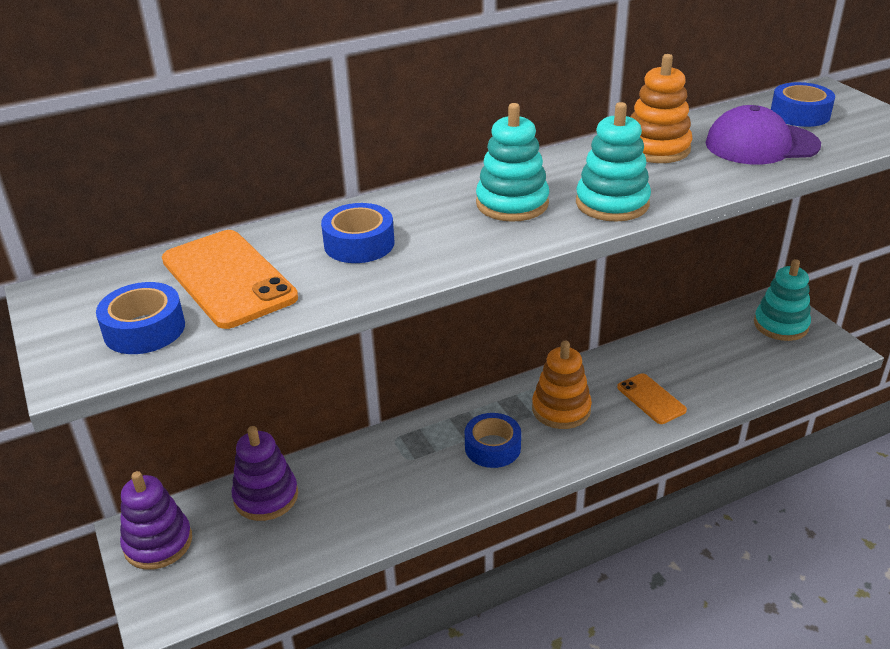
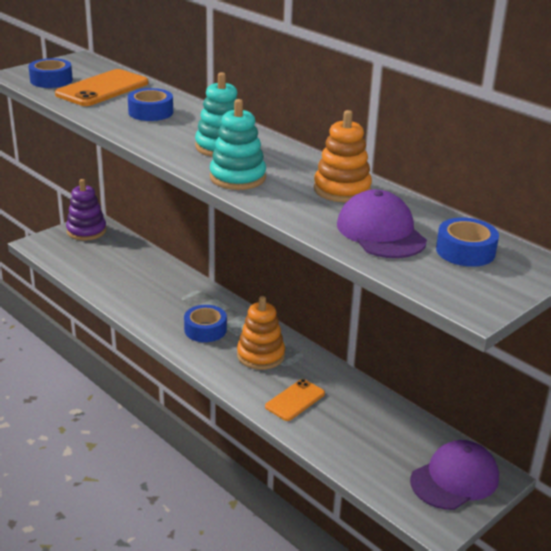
camera: 70 degrees right, 5 degrees down
(266, 497) = (131, 255): purple stacking toy -> none
(780, 325) = (454, 479): turquoise stacking toy -> purple cap

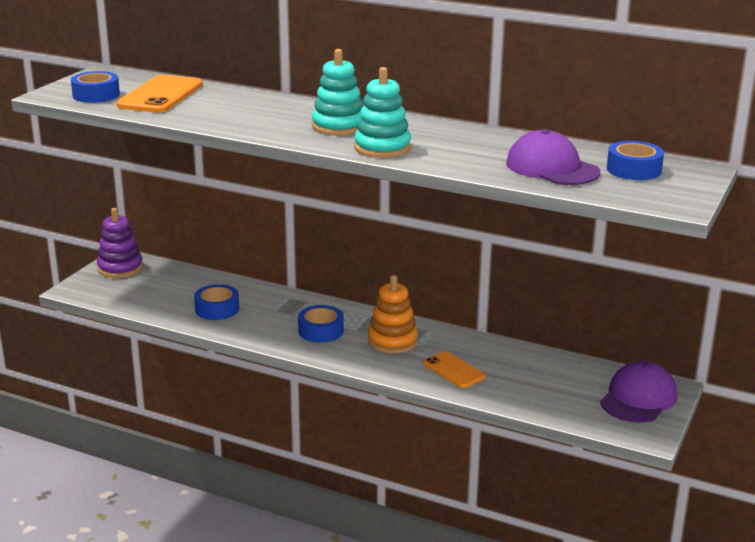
camera: 20 degrees left, 5 degrees down
(151, 112) = (235, 108): blue tape -> blue tape (217, 309)
(295, 400) = (453, 370): orange phone -> orange phone turned 60 degrees counterclockwise
(342, 190) = (485, 142): orange stacking toy -> none

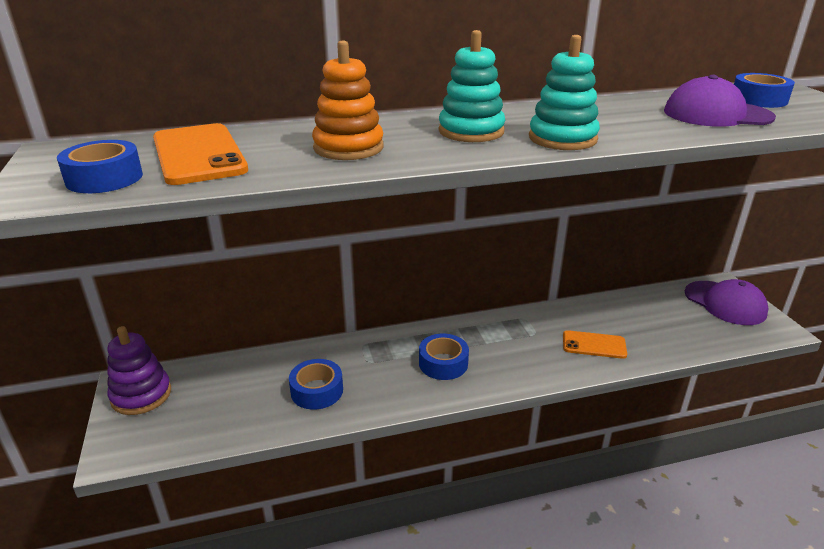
camera: 40 degrees left, 5 degrees up
(392, 341) = (511, 342): orange stacking toy -> orange stacking toy (348, 148)
(638, 398) = (725, 303): purple cap -> purple cap turned 150 degrees clockwise

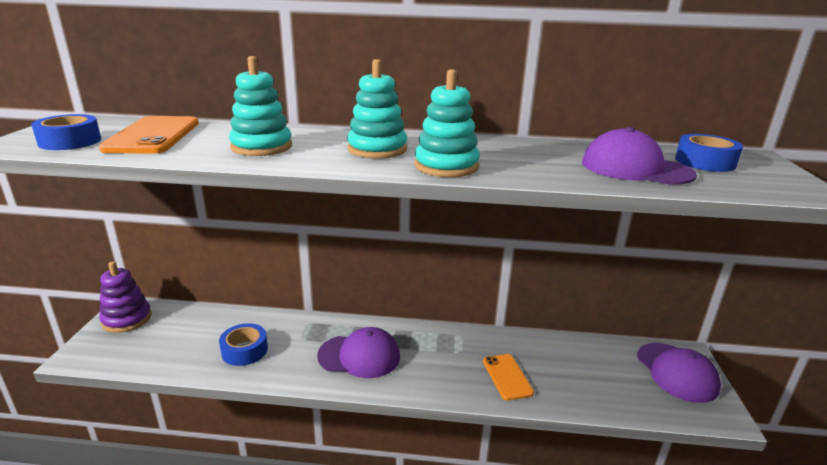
camera: 20 degrees right, 5 degrees down
(348, 148) = (261, 147): orange stacking toy -> turquoise stacking toy
(443, 363) = (359, 356): blue tape -> purple cap
(594, 345) = (507, 377): orange phone -> orange phone turned 45 degrees clockwise

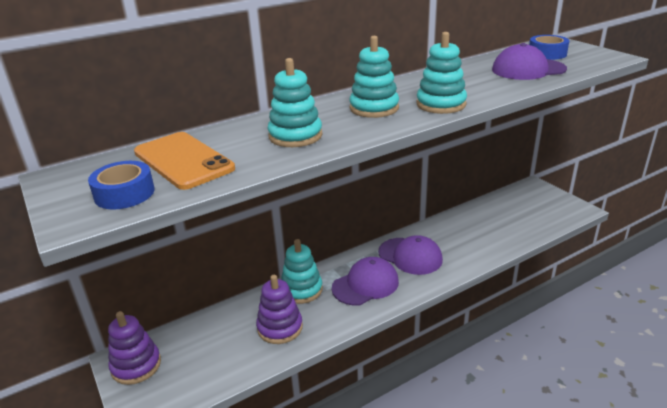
camera: 35 degrees left, 5 degrees up
(244, 350) = (280, 327): blue tape -> purple stacking toy
(304, 329) = (301, 290): none -> turquoise stacking toy
(507, 377) = (465, 247): orange phone -> none
(676, 372) = (539, 198): purple cap -> purple cap (410, 256)

